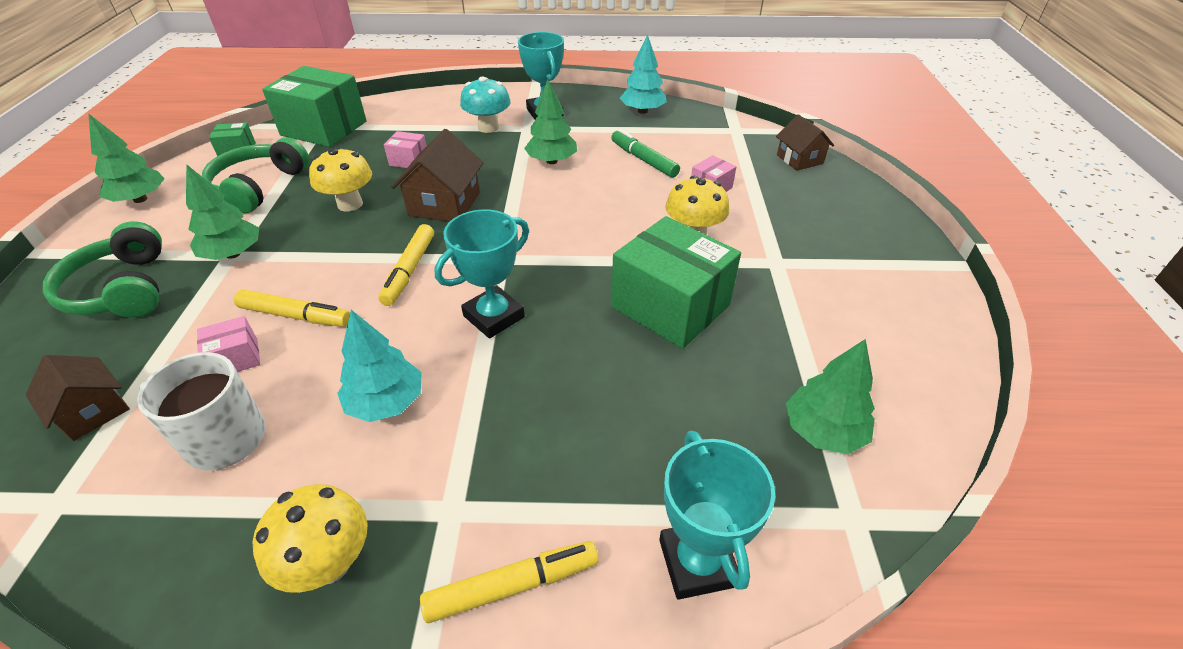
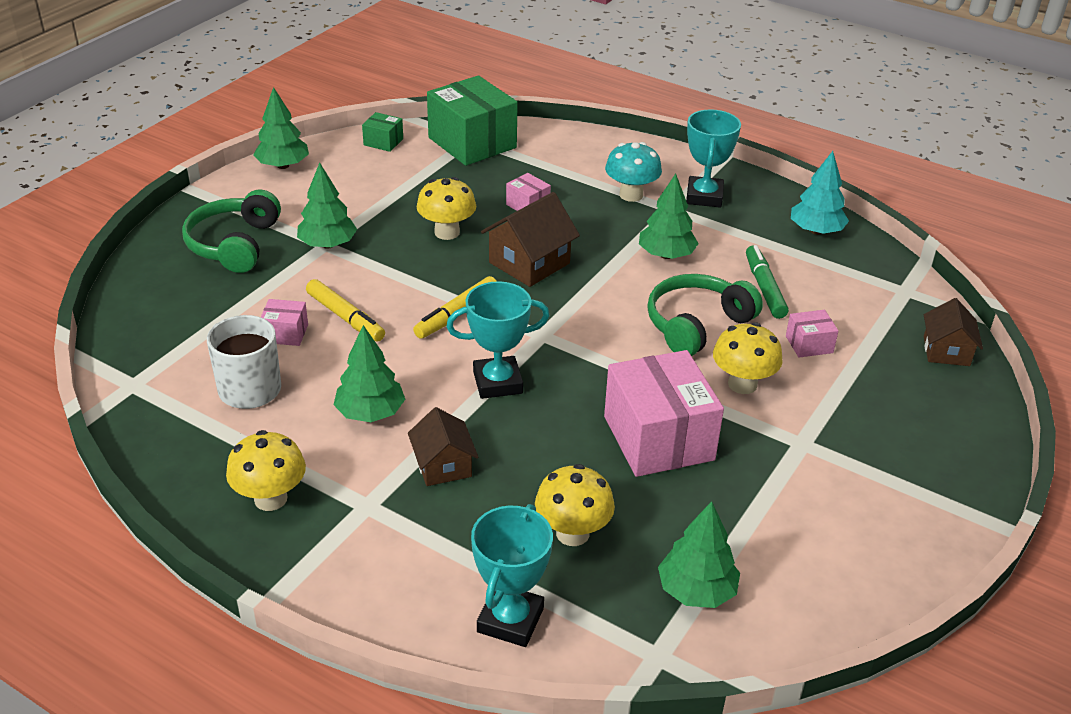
camera: 30 degrees right, 5 degrees down
(92, 411) = (177, 332): brown house -> brown house (443, 465)
(258, 187) = (381, 187): green headphones -> green headphones (696, 325)
(386, 402) = (370, 413): turquoise tree -> green tree
(512, 586) = (374, 569): yellow marker -> none
(670, 306) = (658, 438): green box -> pink box
(676, 431) = (572, 533): none -> yellow mushroom

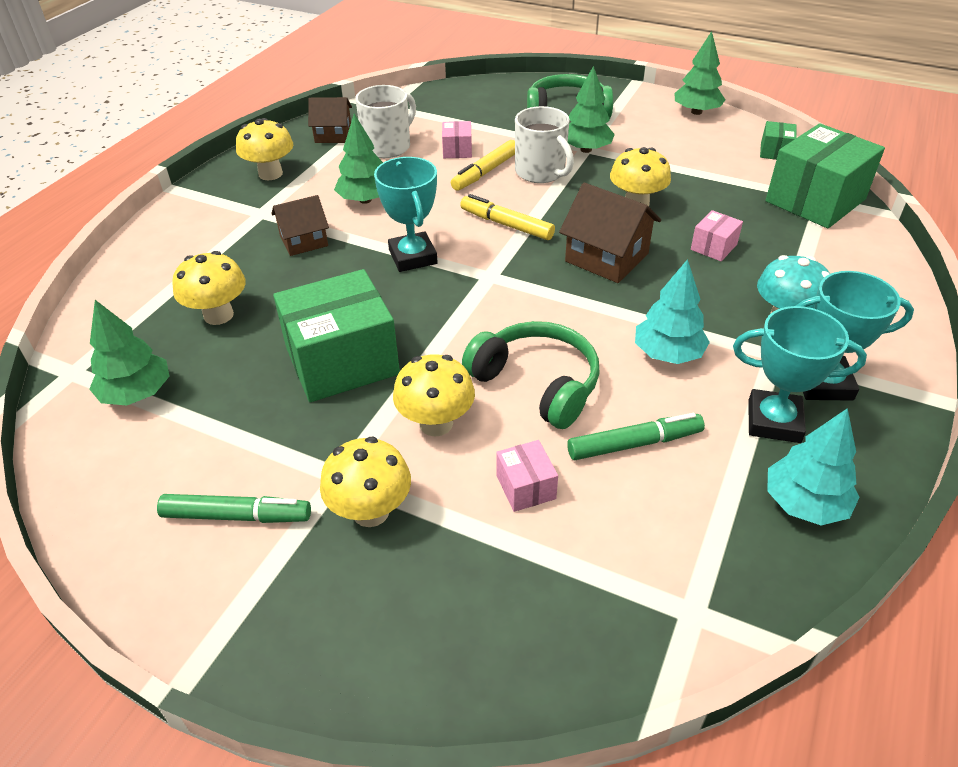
camera: 85 degrees right, 5 degrees up
(362, 280) = (541, 172): none -> white mug
(510, 620) = (130, 291): turquoise trophy -> turquoise trophy (774, 421)
(658, 438) = (342, 361): pink box -> green box
(666, 255) = (668, 354): green tree -> turquoise tree
(839, 425) = (371, 511): none -> yellow mushroom
(850, 504) = (237, 516): none -> green marker
(946, 351) = (550, 655): brown house -> brown house (333, 135)

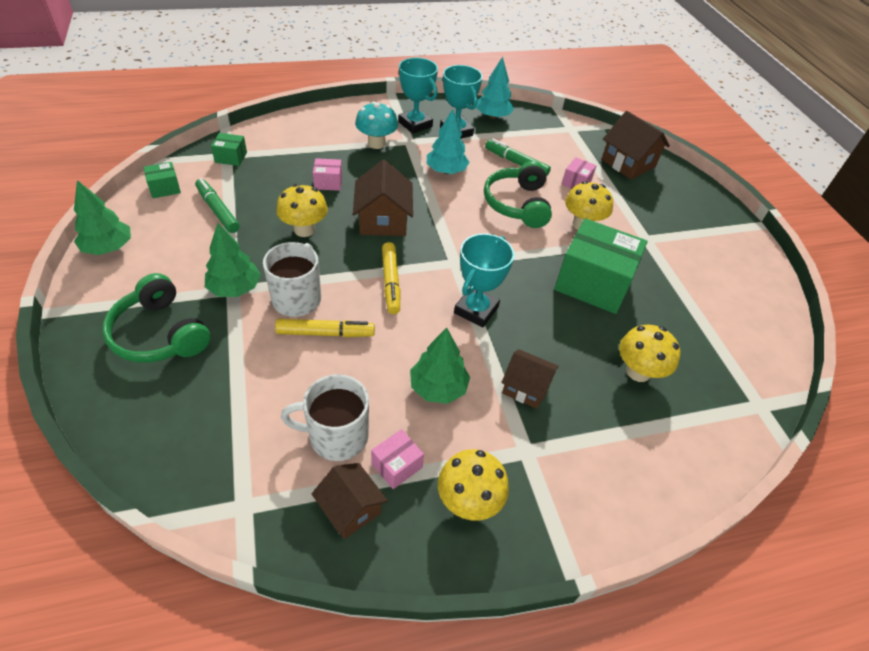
camera: 135 degrees left, 5 degrees up
(137, 393) = (723, 355): green tree -> none
(237, 516) = (705, 257): green marker -> green marker (218, 210)
(371, 511) = (646, 219): yellow mushroom -> none
(457, 150) = (301, 375): pink box -> pink box (397, 465)
(513, 618) = (628, 163): none -> brown house
(815, 200) = (231, 157): green box -> green box, size x0.45

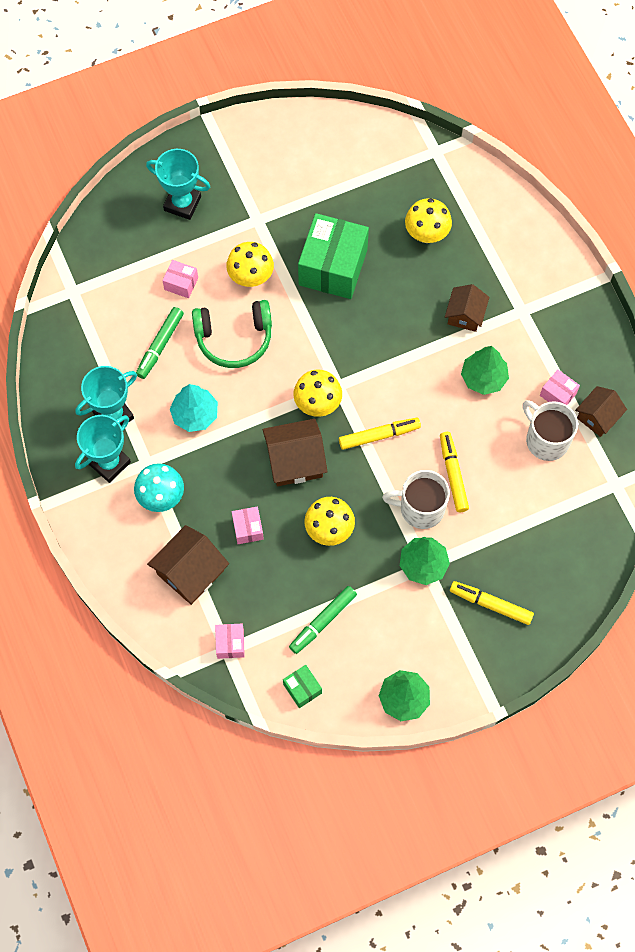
camera: 95 degrees left, 20 degrees up
(159, 334) = (491, 604): green headphones -> yellow marker
(231, 157) = (230, 643): green box -> pink box
(337, 436) = (546, 440): white mug -> white mug turned 150 degrees clockwise
(468, 501) = (571, 344): yellow mushroom -> yellow mushroom (317, 404)
(476, 310) = (393, 360): turquoise trophy -> turquoise trophy (182, 204)
(493, 116) = (68, 379): turquoise tree -> none
(628, 163) = (130, 232): brown house -> brown house (190, 572)

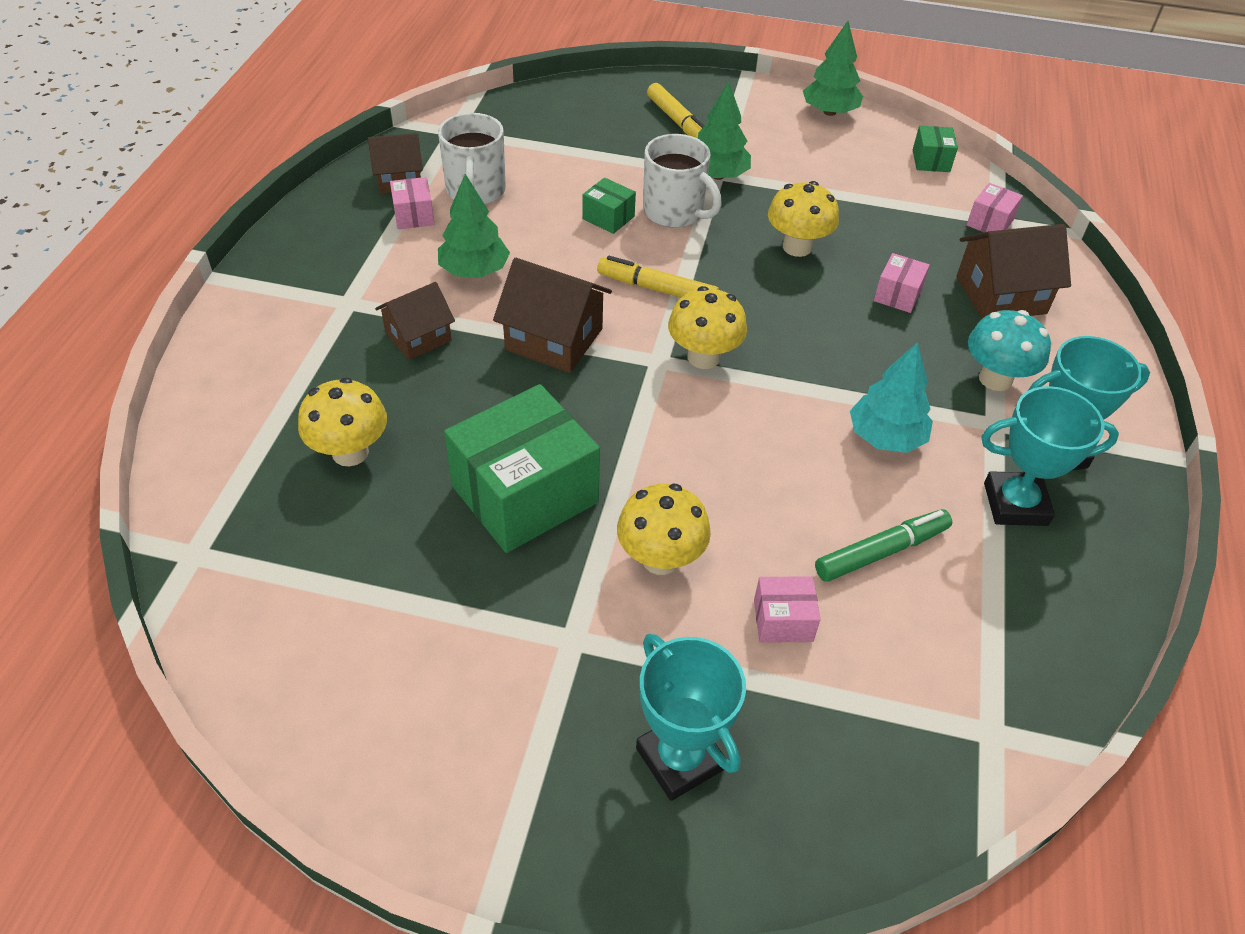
camera: 145 degrees left, 20 degrees down
(181, 283) = (783, 620): pink box -> pink box turned 60 degrees counterclockwise
(234, 338) = (756, 493): green headphones -> none
(295, 460) = (784, 321): brown house -> brown house (554, 339)
(323, 621) = (868, 190): green marker -> none
(453, 474) = (608, 218): yellow marker -> green box

